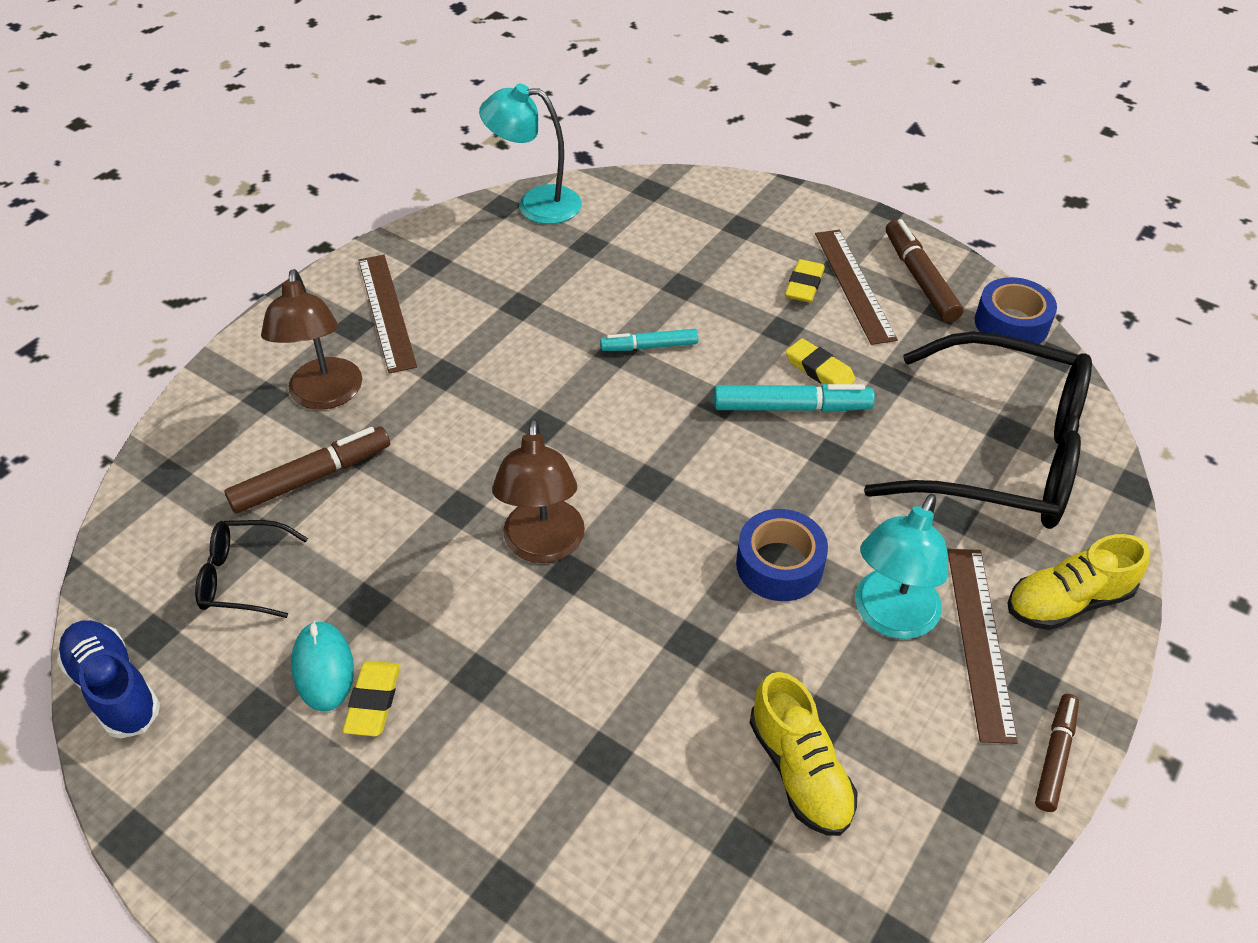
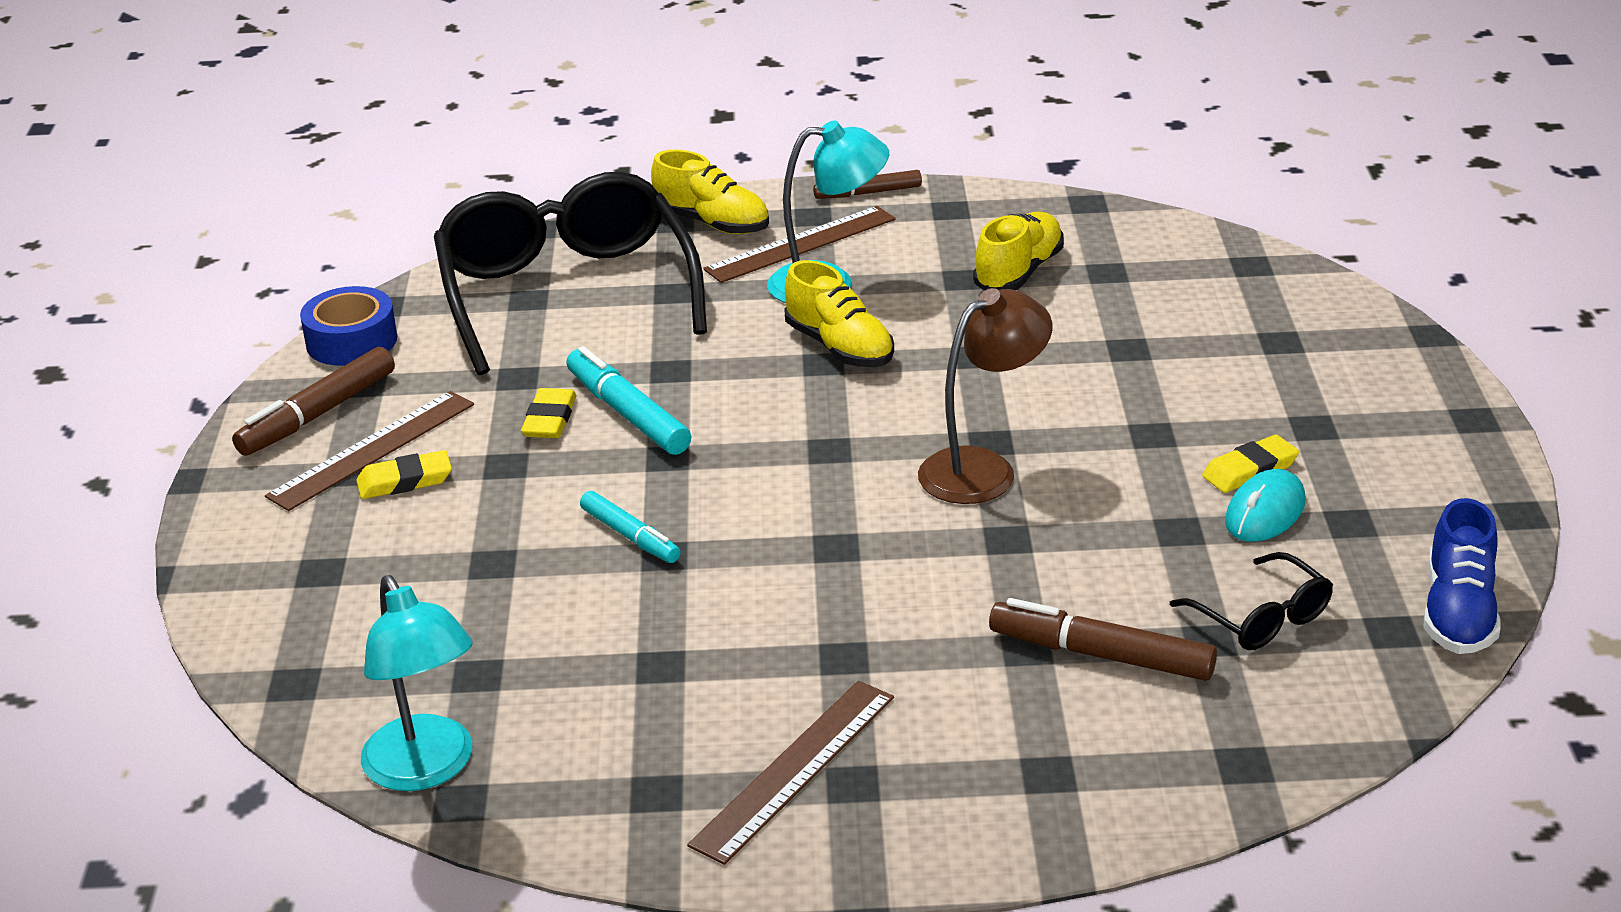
camera: 125 degrees left, 15 degrees down
(325, 396) = (987, 724): brown lamp -> none
(779, 565) = (839, 347): blue tape -> yellow shoe

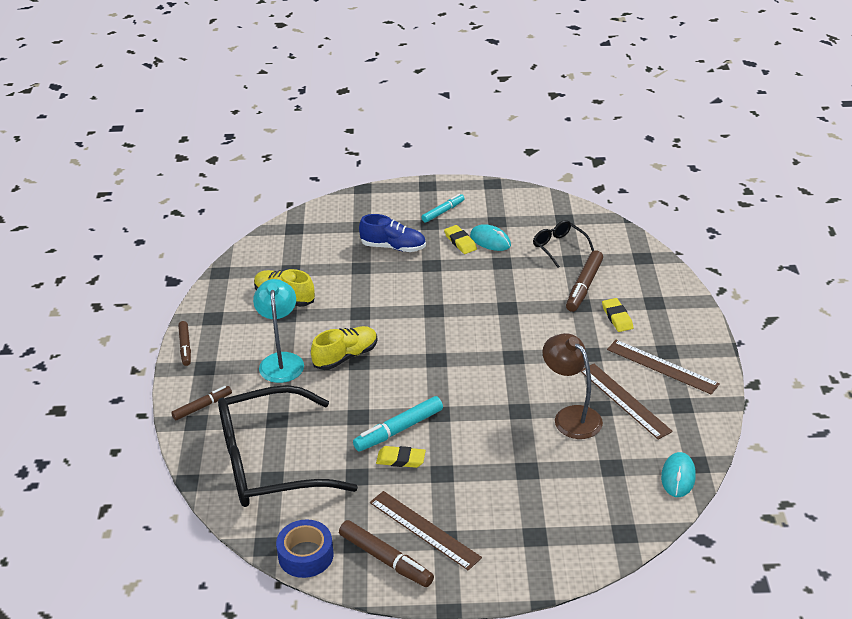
camera: 90 degrees left, 5 degrees up
(405, 481) = (455, 512): yellow eraser -> yellow eraser (617, 317)
(427, 769) = (678, 477): turquoise lamp -> turquoise mouse
(630, 536) = (505, 422): turquoise marker -> turquoise marker (443, 212)
(712, 223) = (202, 406): yellow shoe -> brown marker
(801, 244) = (236, 371): brown ruler -> brown ruler (624, 400)
(982, 468) = (455, 313): brown lamp -> brown lamp (571, 416)
(1262, 618) = (559, 247): black glasses -> black glasses turned 90 degrees counterclockwise
(1458, 612) = (553, 204): blue shoe -> blue shoe (393, 247)

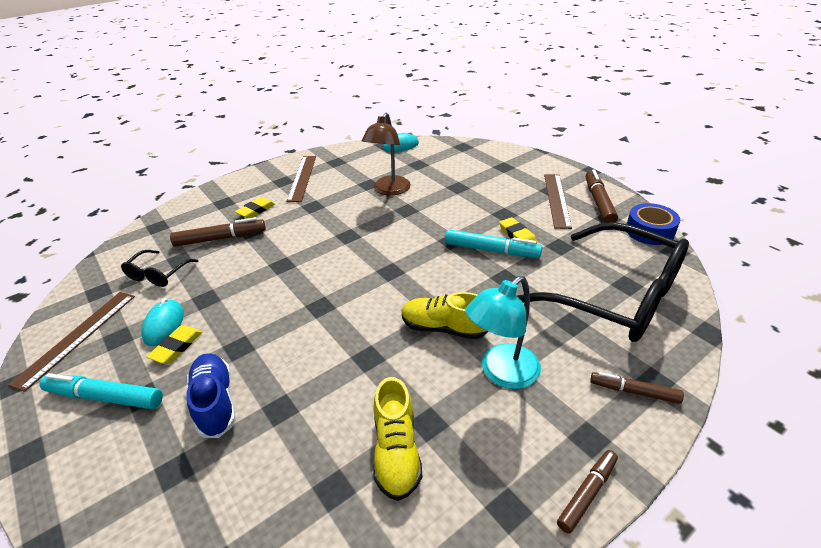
camera: 125 degrees left, 0 degrees up
(443, 212) = (105, 397): turquoise marker -> turquoise marker, size x1.54
(624, 400) = (351, 179): brown ruler -> brown ruler (77, 337)

